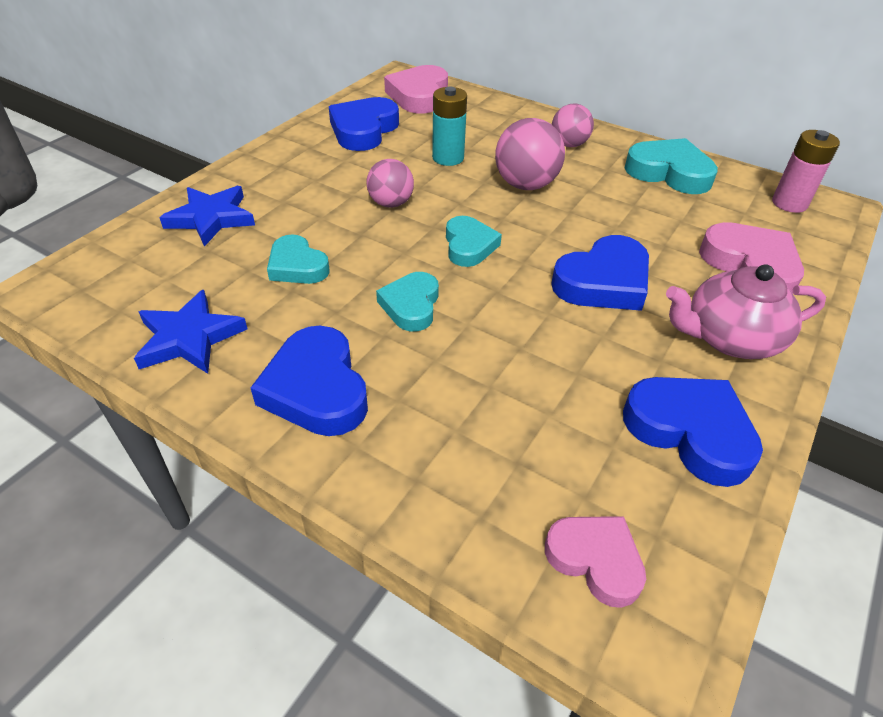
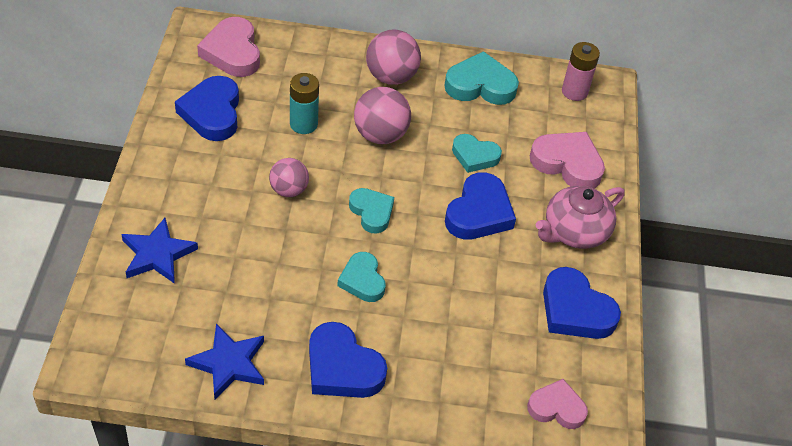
camera: 30 degrees left, 5 degrees up
(297, 266) = (259, 276): turquoise heart -> turquoise heart (474, 156)
(569, 144) = (391, 77): pink ball -> pink ball, size x1.51
(690, 432) = (575, 310): blue heart -> blue heart turned 150 degrees counterclockwise

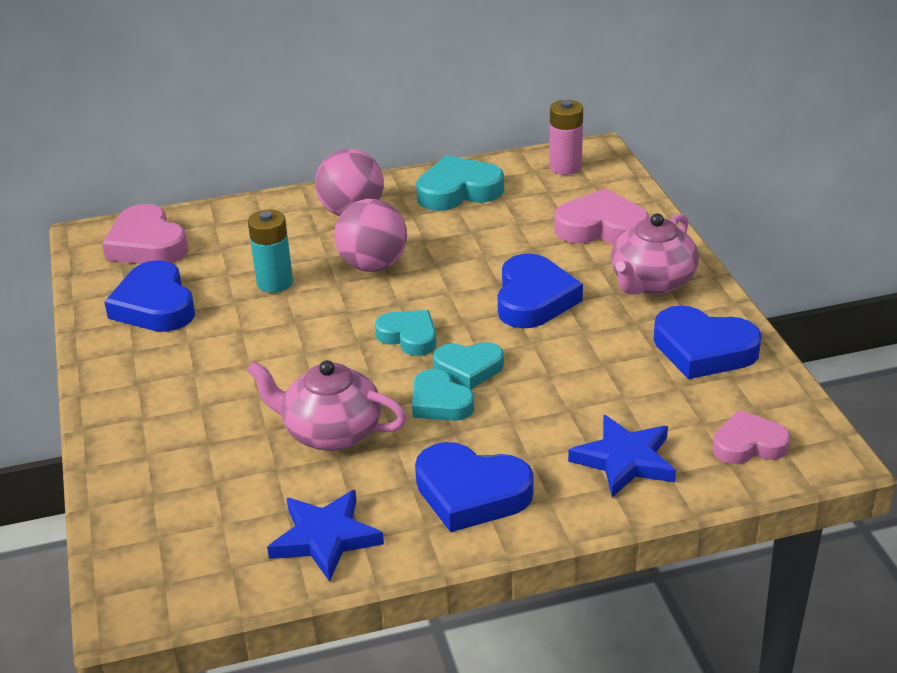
camera: 15 degrees left, 15 degrees down
(157, 254) = (165, 460): blue star -> blue star (625, 460)
(276, 275) = (330, 432): none -> pink teapot
(289, 190) = (295, 347): pink ball -> none
(474, 156) = (494, 252): turquoise heart -> turquoise heart (468, 368)

